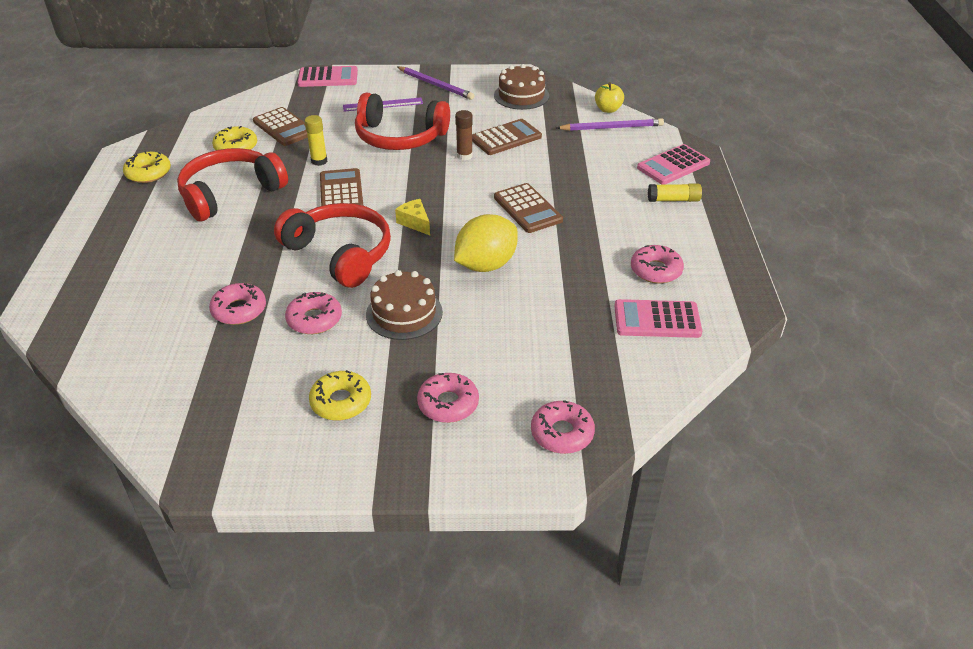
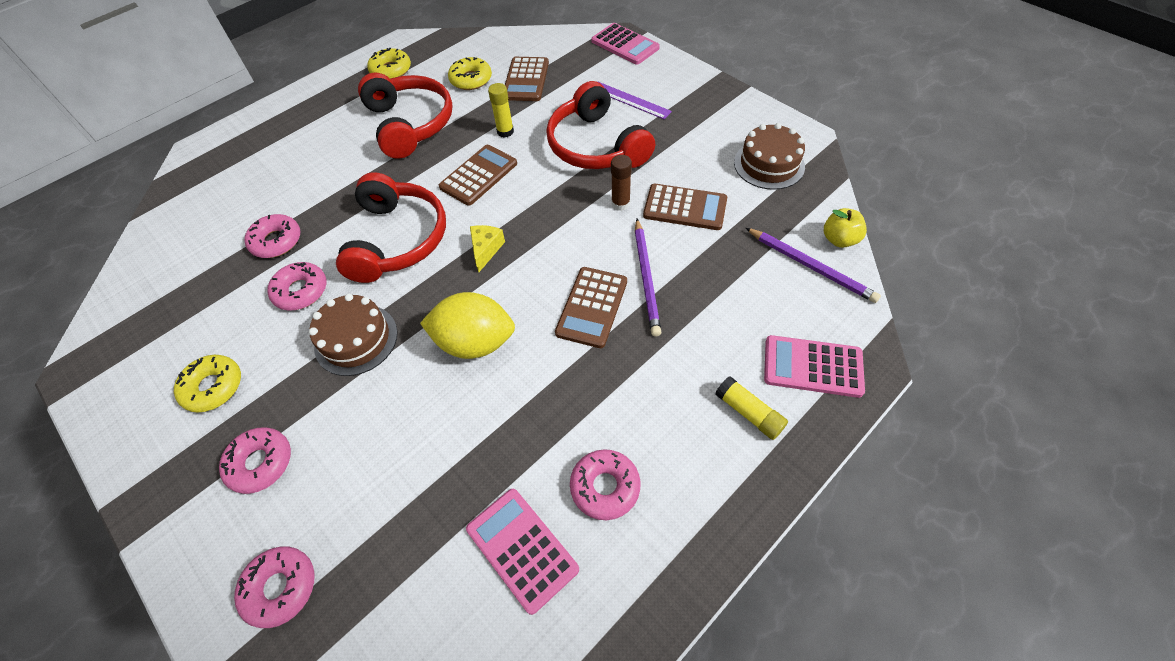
camera: 50 degrees right, 15 degrees up
(230, 193) = (410, 124): red headphones -> red headphones turned 60 degrees clockwise
(436, 85) = (704, 104): purple pencil -> purple pencil (646, 278)

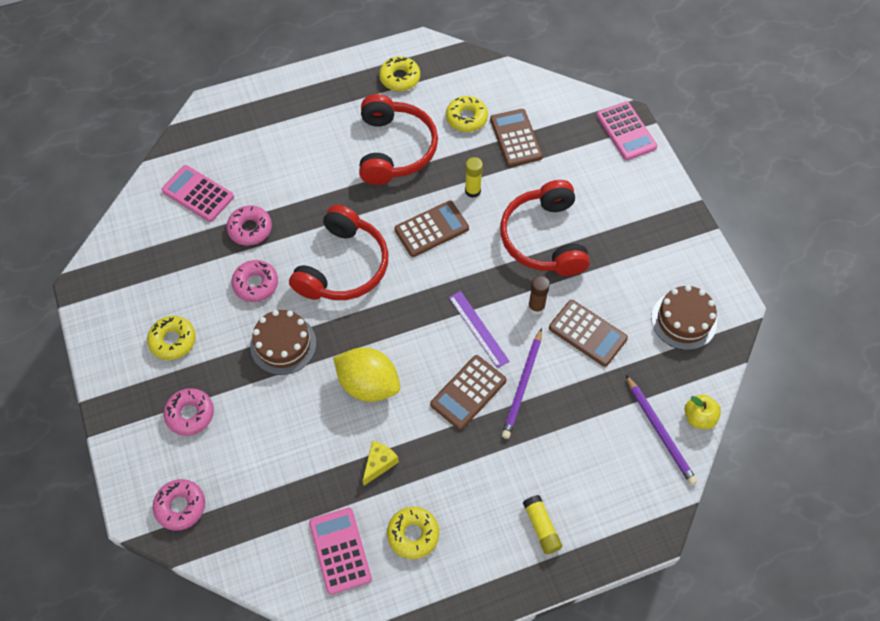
camera: 20 degrees right, 5 degrees up
(486, 249) = (408, 305): yellow cheese -> yellow cheese (379, 463)
(526, 80) = (515, 138): brown calculator -> brown calculator turned 135 degrees clockwise
(605, 487) = (413, 534): pink donut -> yellow donut
(630, 100) = (598, 200): purple ruler -> purple ruler (478, 329)
(812, 367) = (609, 514): pink calculator -> pink calculator (198, 194)

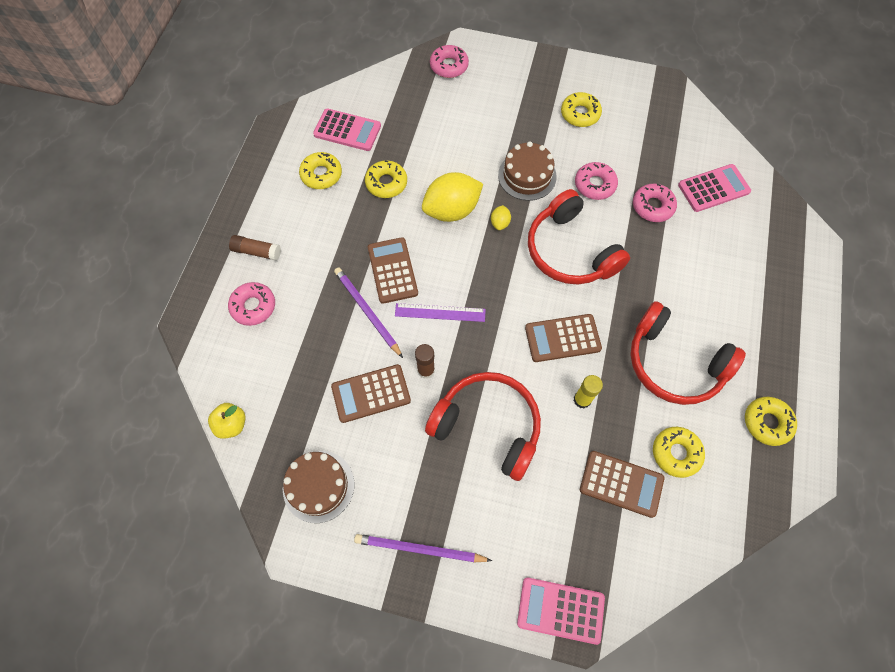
camera: 125 degrees right, 5 degrees up
(190, 414) = (512, 98): pink donut -> pink donut (253, 306)
(353, 336) = (500, 223): none -> yellow lemon
(379, 463) = (386, 183): yellow cheese -> yellow donut
(431, 229) = (562, 338): brown calculator -> brown calculator turned 75 degrees clockwise
(541, 527) = (257, 251): yellow glue stick -> brown glue stick
(660, 431) = (248, 385): purple pencil -> purple pencil (419, 549)

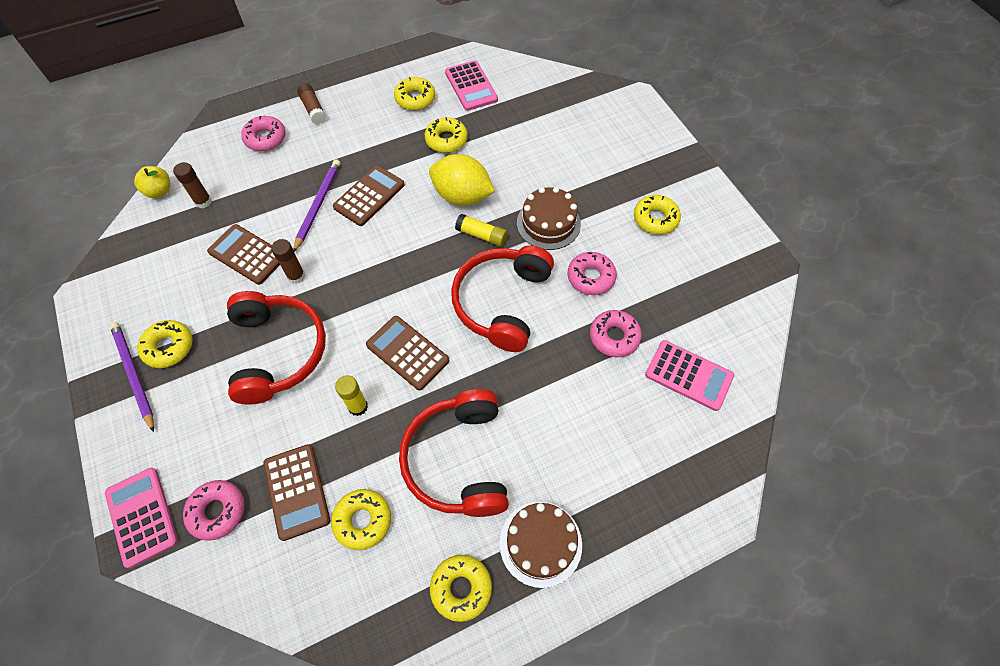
camera: 50 degrees right, 5 degrees down
(279, 395) = (203, 201): none -> brown glue stick
(318, 486) = (145, 274): brown cake -> brown cake (540, 543)
(414, 506) = (169, 347): none -> yellow donut
(440, 312) = (357, 251): purple ruler -> none
(449, 66) = (602, 103): pink donut -> pink donut (217, 511)
(500, 223) = (481, 235): yellow lemon -> yellow glue stick

